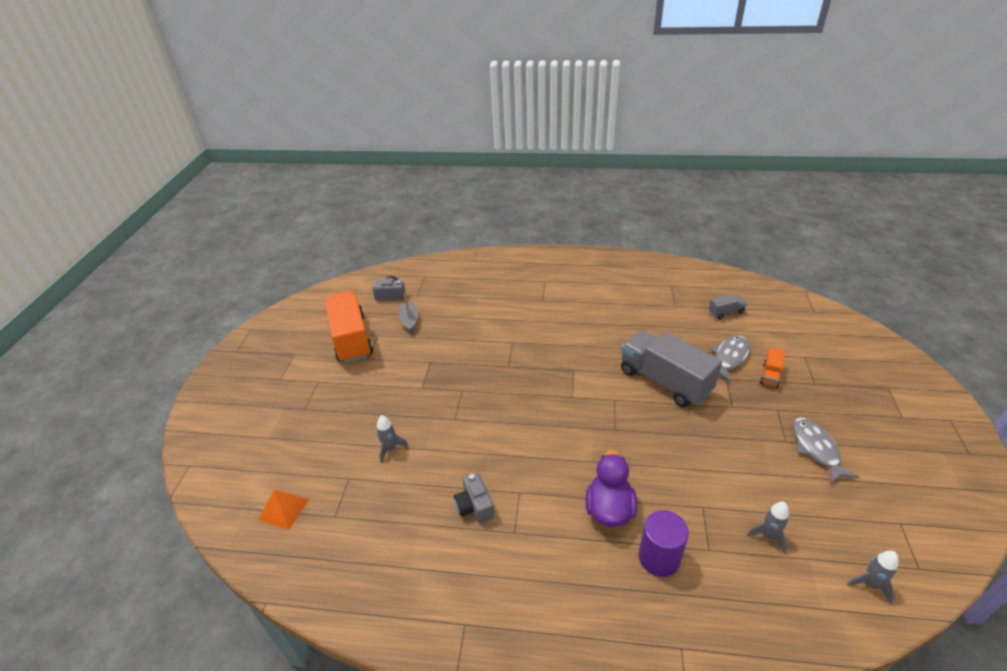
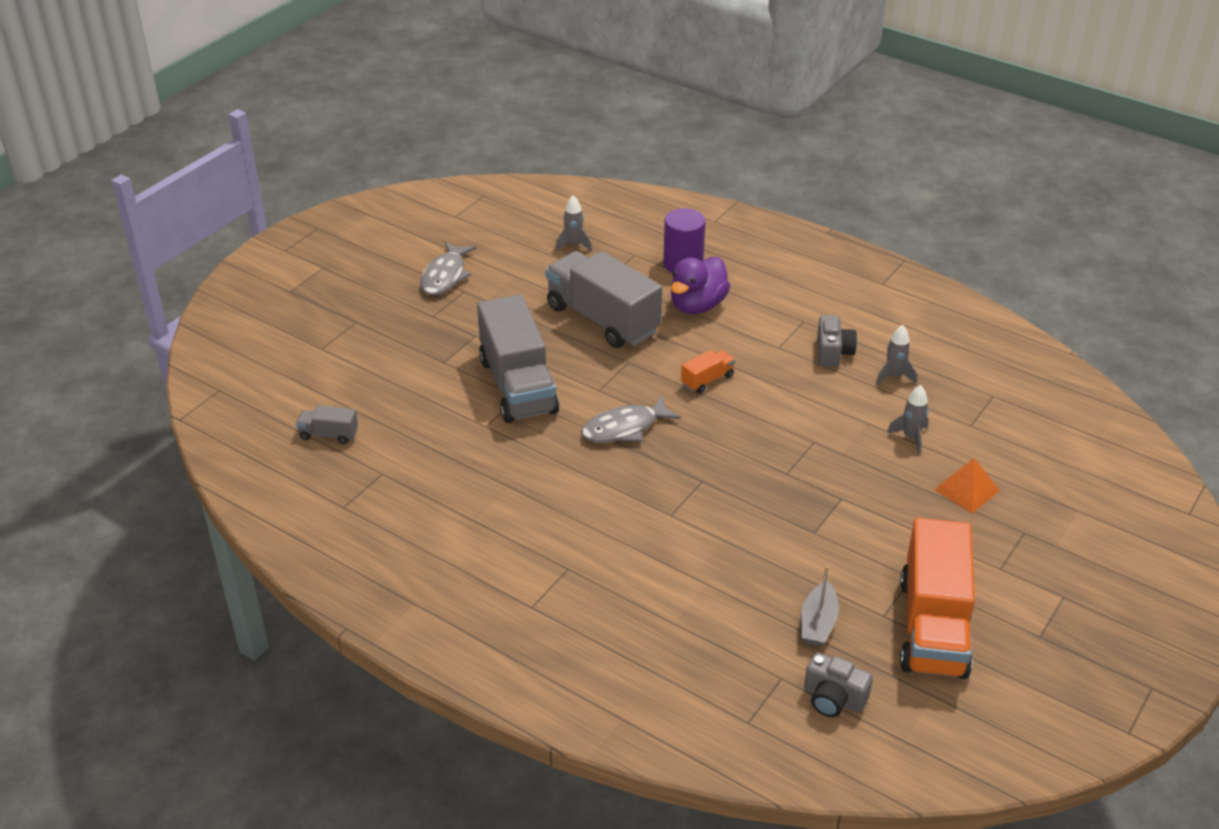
camera: 155 degrees left, 0 degrees up
(284, 509) = (1053, 421): orange pyramid -> orange pyramid (966, 490)
(665, 460) = (602, 319): none -> grey truck
(729, 358) = (407, 380): grey fish -> grey fish (624, 428)
(770, 375) = (390, 346): orange truck -> orange truck (707, 380)
(870, 584) = (533, 201): grey rocket -> grey rocket (893, 377)

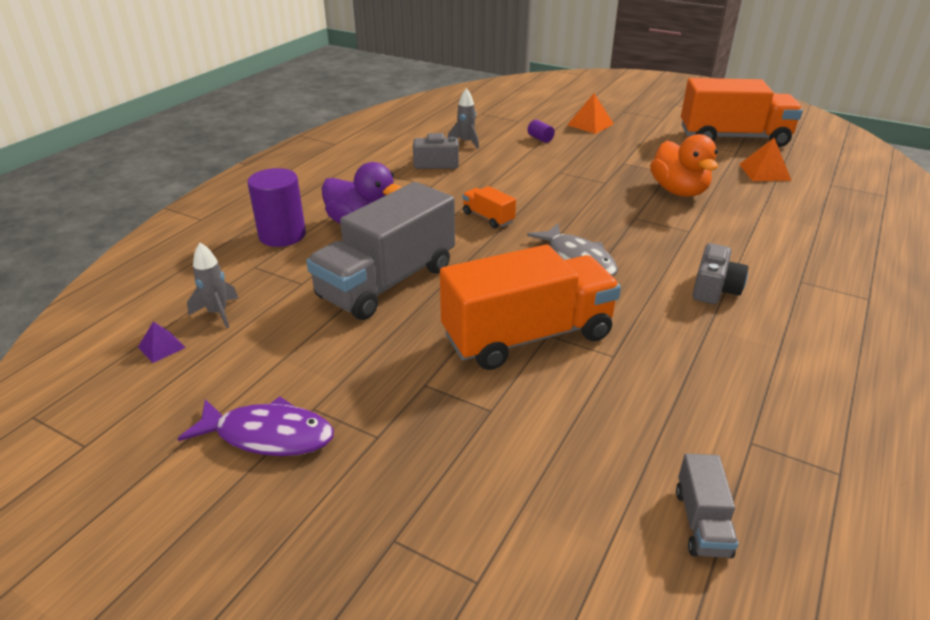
camera: 95 degrees left, 5 degrees down
(445, 276) = (268, 435): grey fish -> purple fish
(518, 386) = (527, 336): grey truck -> orange truck
(539, 228) = (162, 347): none -> purple pyramid
(763, 529) = (679, 191): none -> orange duck
(818, 623) = (764, 172): grey boat -> orange pyramid
(833, 698) = (830, 167): grey camera -> grey camera (714, 289)
(911, 437) = (540, 139): grey rocket -> purple cylinder

